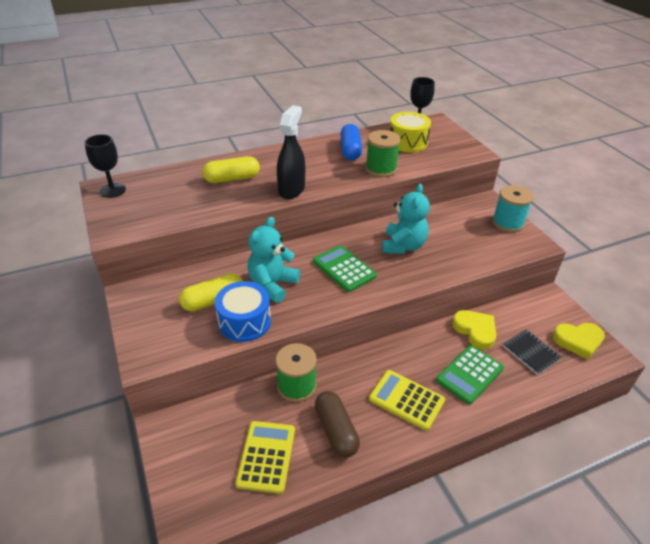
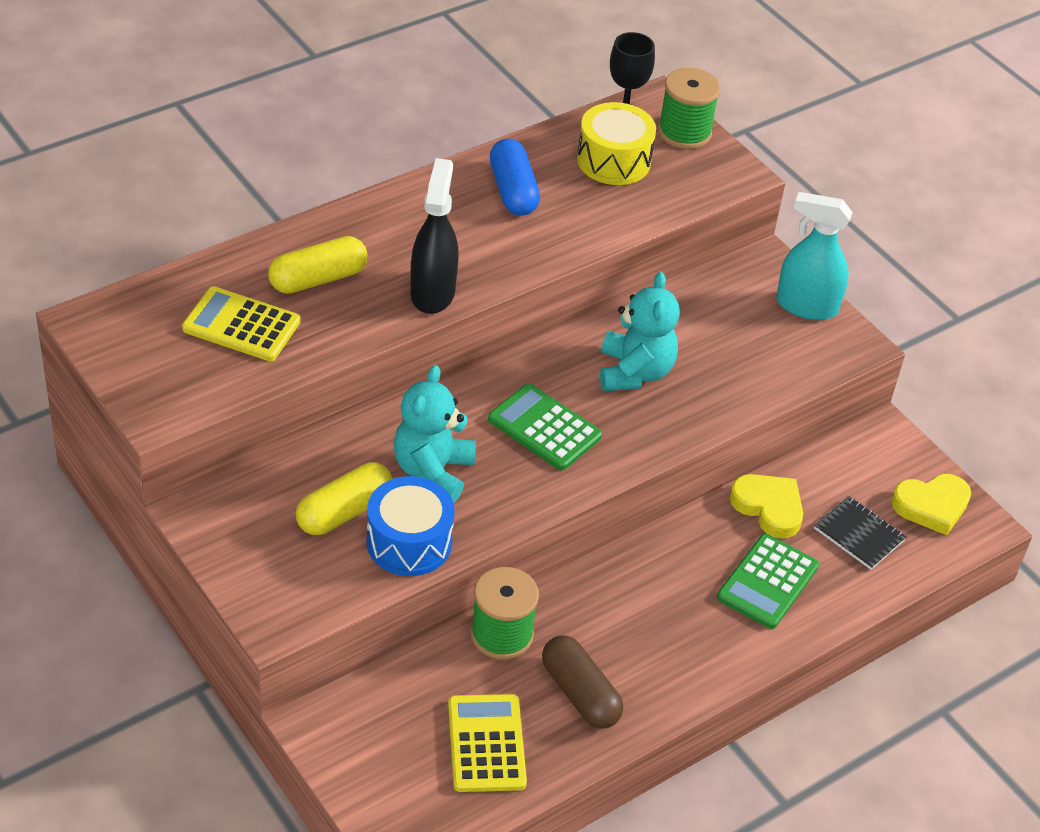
camera: 15 degrees left, 5 degrees up
(112, 190) = (111, 327): black goblet -> none
(381, 169) = (578, 230): green spool -> green spool (684, 132)
(406, 400) = (676, 634): yellow calculator -> yellow calculator (241, 325)
(507, 223) = (806, 306): turquoise spool -> turquoise spray bottle

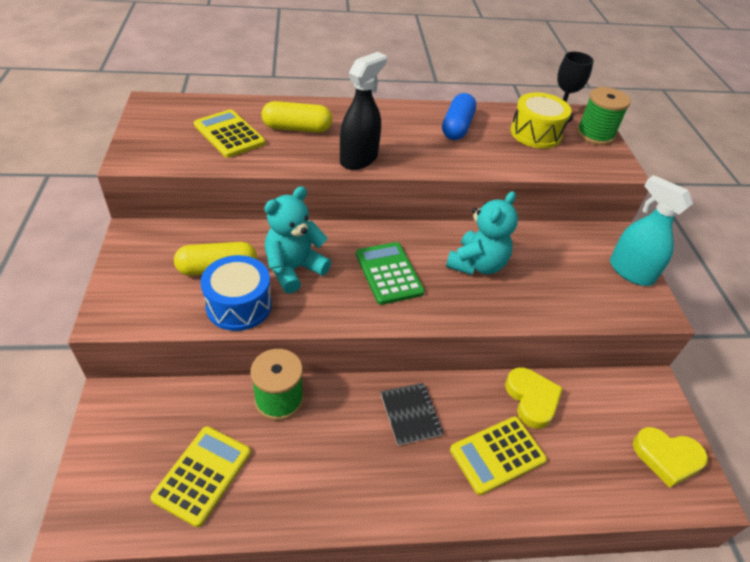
camera: 30 degrees right, 0 degrees up
(580, 693) = (297, 471): brown capsule -> none
(768, 582) = (497, 455): green calculator -> yellow calculator
(859, 534) = (593, 452): black notebook -> black notebook (410, 414)

